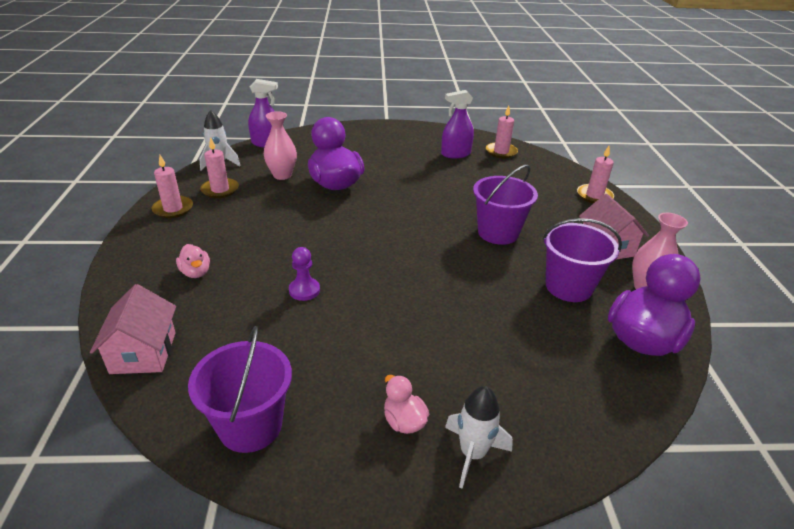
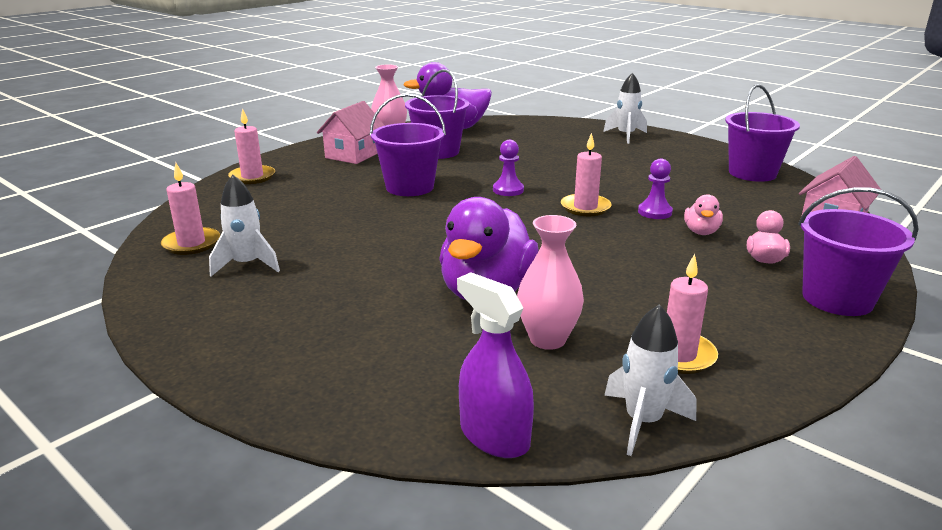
camera: 135 degrees left, 10 degrees down
(141, 256) = (837, 299): none -> purple bucket
(173, 209) = (777, 351): pink candle -> pink candle (585, 207)
(404, 421) = (650, 150): pink duck -> pink duck (701, 232)
(436, 263) = (508, 190): none -> purple pawn
(455, 154) = (247, 265): purple spray bottle -> white rocket

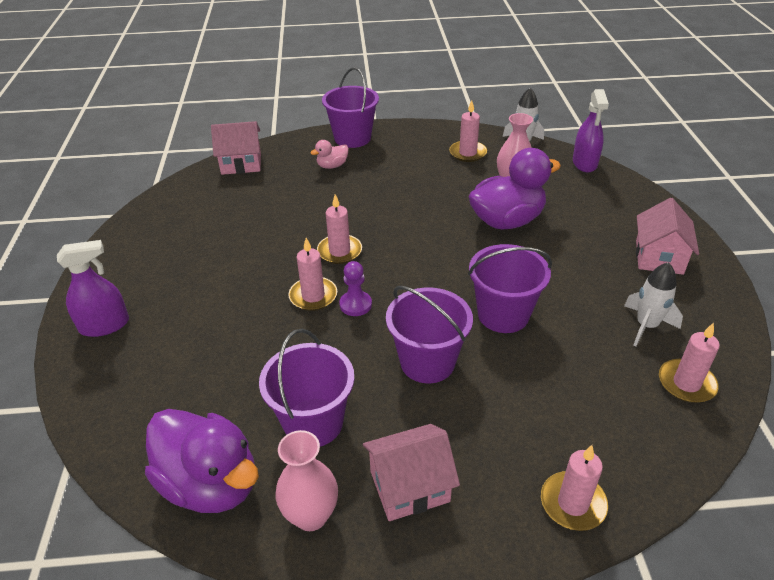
camera: 135 degrees left, 15 degrees up
(264, 332) = (659, 257): none -> pink house
(545, 183) = (313, 296): none -> pink candle
(626, 136) = (104, 325): white rocket -> purple spray bottle
(654, 212) = (308, 222): purple pawn -> none
(701, 232) = (319, 195): pink duck -> none
(752, 173) = (164, 217): purple bucket -> purple bucket (503, 314)

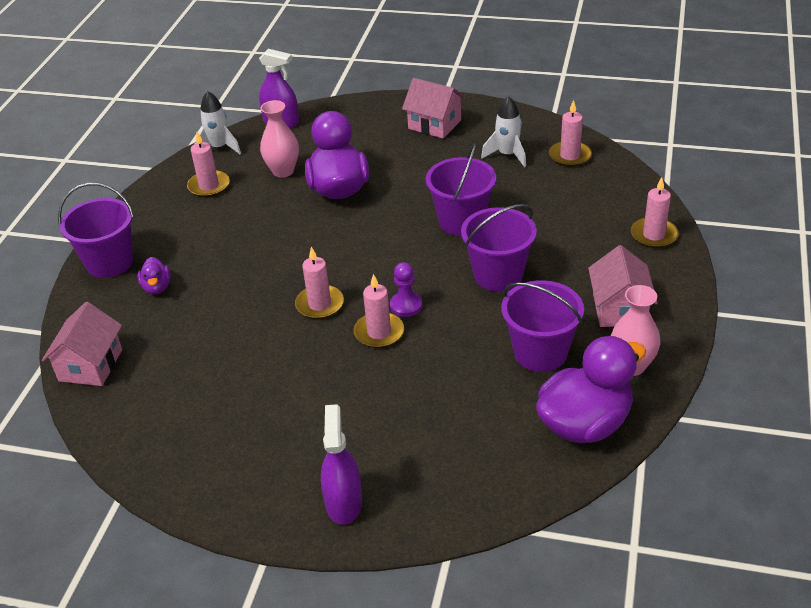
camera: 70 degrees left, 0 degrees up
(332, 166) = (157, 287): pink duck -> purple duck

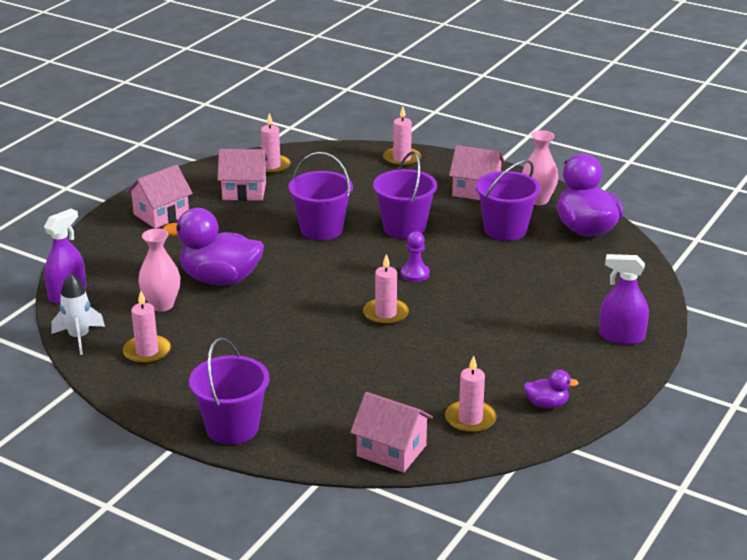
camera: 75 degrees left, 10 degrees down
(157, 287) = (297, 400): purple duck -> purple duck (546, 404)
(379, 332) = (440, 291): pink candle -> pink candle (470, 419)
(507, 155) = (244, 191): white rocket -> pink house

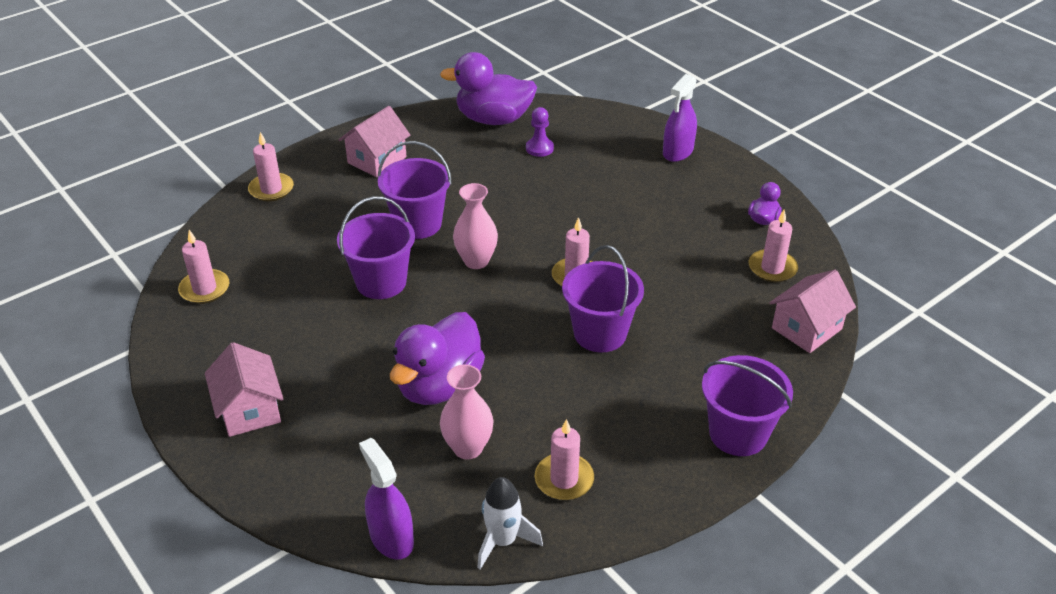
camera: 70 degrees left, 10 degrees up
(244, 191) = (248, 324): pink house -> none
(415, 274) = (512, 239): purple pawn -> purple pawn (539, 148)
(505, 229) = (464, 163): purple bucket -> purple bucket (600, 333)
(538, 200) = (423, 129): pink vase -> pink vase (476, 261)

